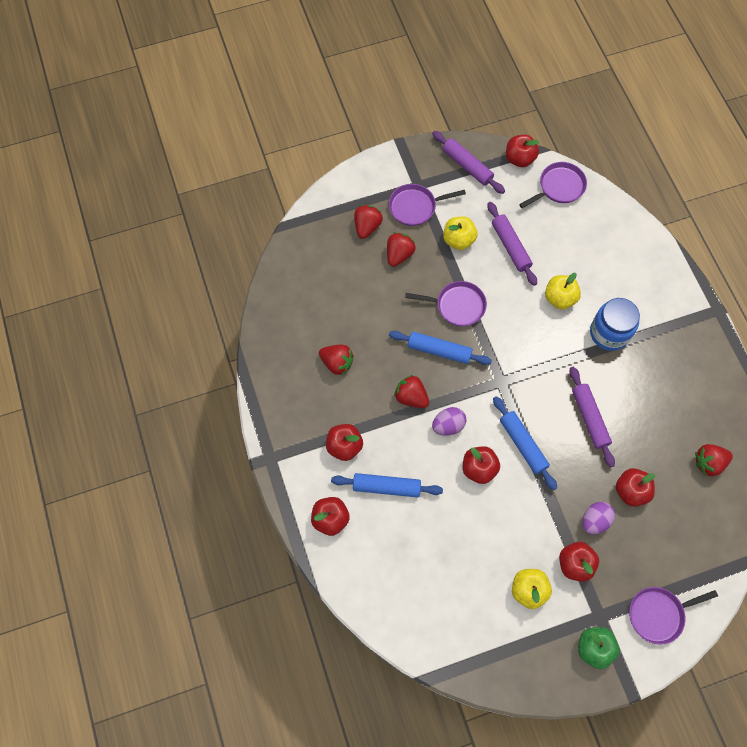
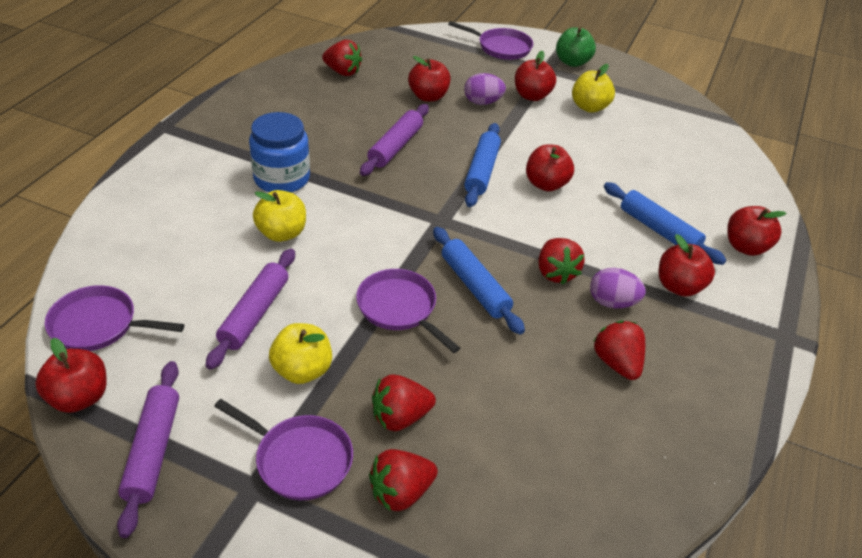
camera: 140 degrees left, 25 degrees down
(448, 426) = (540, 228): purple egg -> purple egg (612, 302)

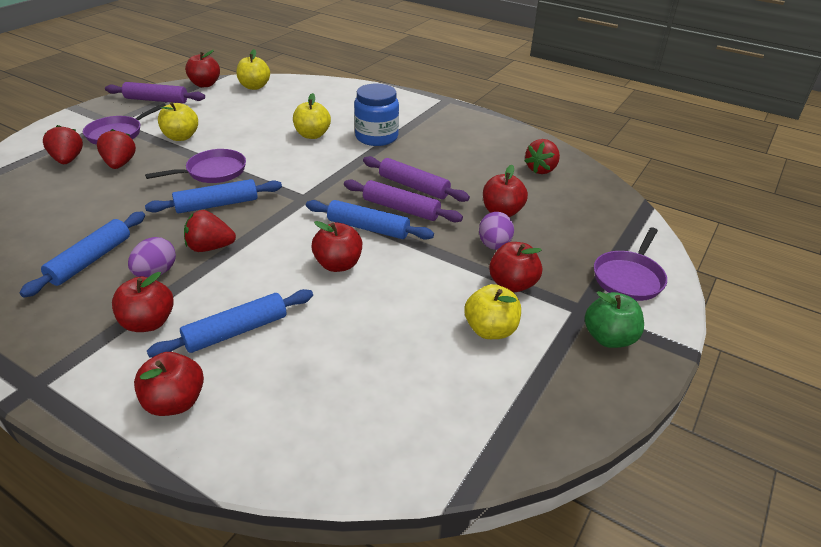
camera: 100 degrees right, 5 degrees down
(99, 325) = (254, 87): purple pan -> yellow apple
(254, 314) = (238, 125): purple rolling pin -> purple rolling pin (401, 209)
(617, 363) = (90, 260): red strawberry -> blue rolling pin

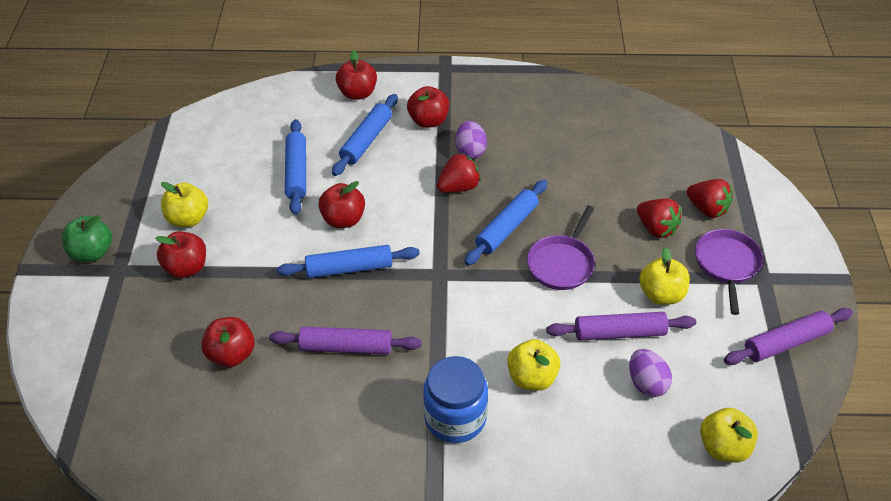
camera: 150 degrees right, 10 degrees up
(90, 260) = (528, 138): blue rolling pin -> blue rolling pin (296, 172)
(205, 84) = (788, 413): red apple -> none
(401, 209) = (336, 307): purple rolling pin -> purple rolling pin (619, 333)
(494, 245) = (220, 304): purple egg -> purple egg (646, 383)
(541, 169) = (213, 460): red strawberry -> none
(629, 278) = (80, 324): purple pan -> none

